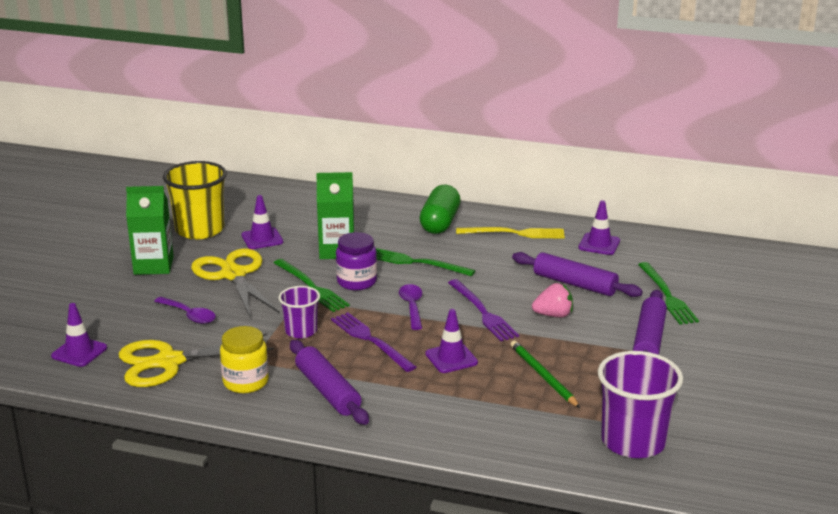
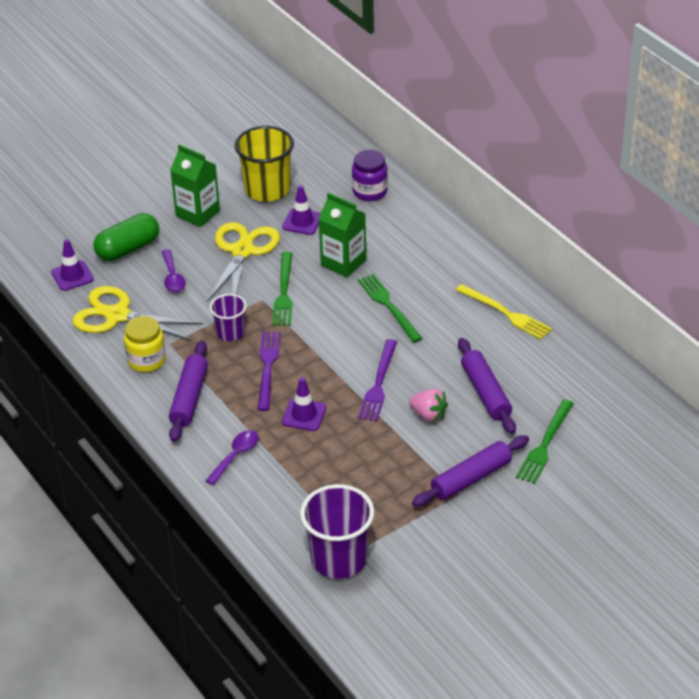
camera: 40 degrees right, 15 degrees up
(356, 282) = (322, 304): purple jar -> purple jar (370, 191)
(412, 306) = (333, 350): purple spoon -> purple spoon (236, 456)
(440, 223) = (458, 271): green capsule -> green capsule (128, 249)
(543, 376) = (348, 467): green pencil -> none
(599, 244) = (561, 361): purple traffic cone -> none

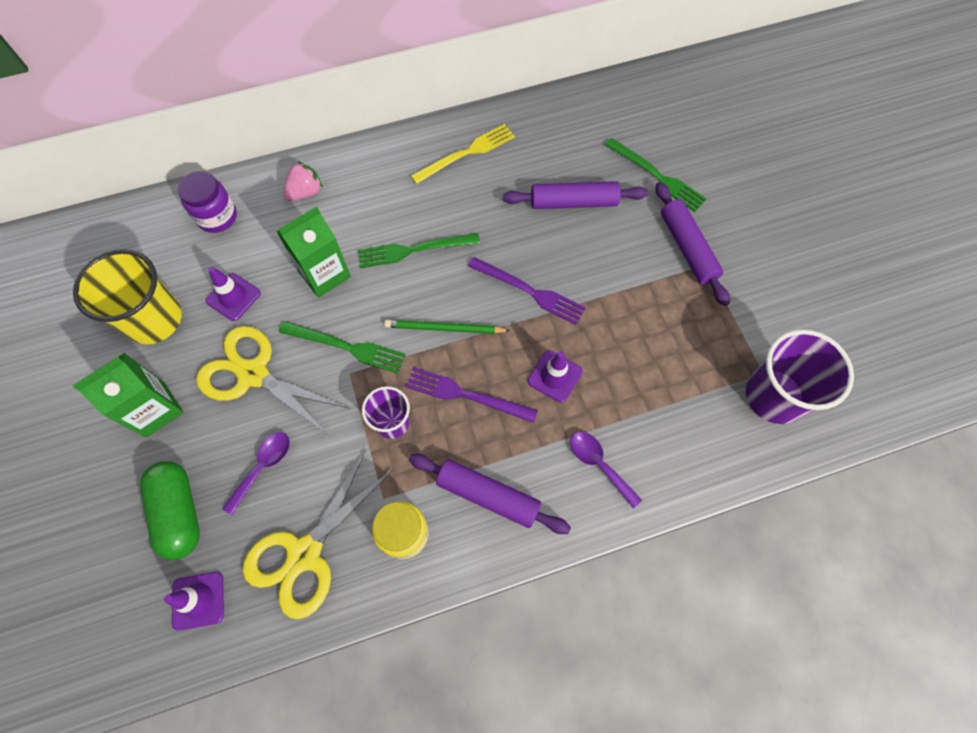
camera: 75 degrees left, 25 degrees up
(173, 277) = (263, 467): purple spoon -> purple spoon turned 60 degrees counterclockwise
(322, 341) = (444, 328): none -> green pencil
(428, 415) = (590, 259): pink strawberry -> pink strawberry (305, 192)

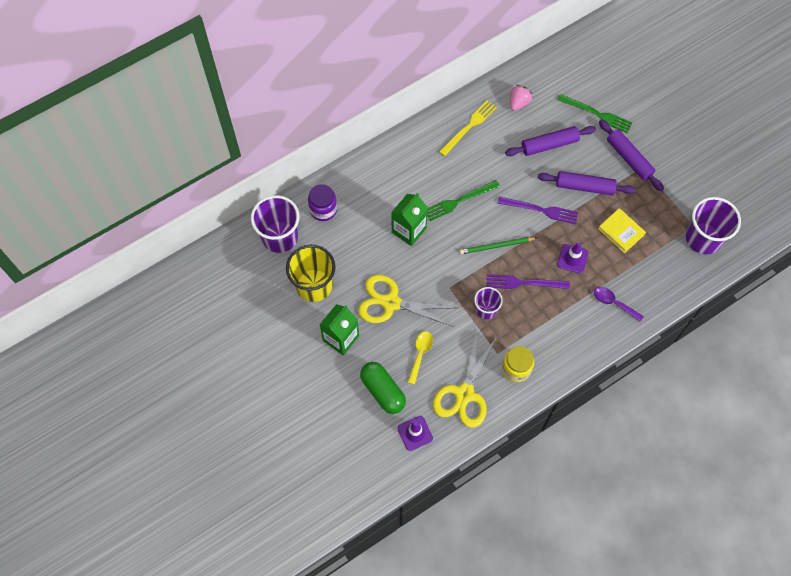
camera: 15 degrees left, 0 degrees up
(140, 239) = (280, 237): none -> purple cup
(233, 297) = (357, 259): purple traffic cone -> none
(263, 467) = (420, 354): purple spoon -> yellow spoon
(305, 192) = (374, 179): pink strawberry -> pink strawberry (518, 103)
(346, 347) = (441, 272): green fork -> none
(488, 495) = (556, 336): purple rolling pin -> purple rolling pin (584, 187)
(644, 353) = (621, 231): none -> yellow book

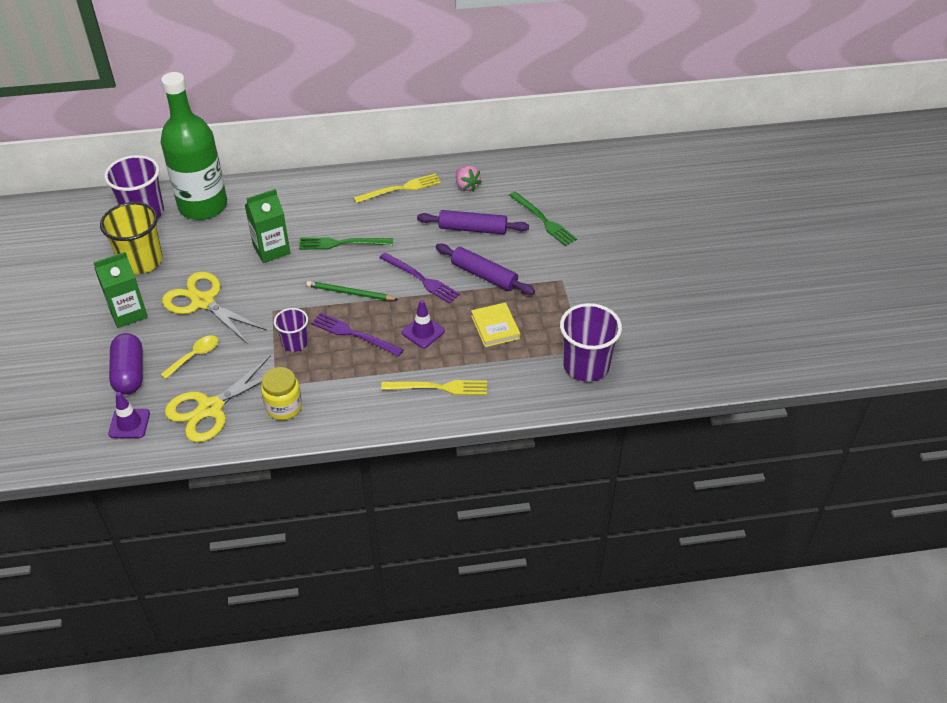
camera: 25 degrees right, 20 degrees down
(323, 209) = (203, 206): purple jar -> green bottle
(382, 391) = (129, 373): green capsule -> purple capsule
(518, 103) = (466, 186): pink strawberry -> pink strawberry turned 90 degrees clockwise
(613, 303) = (439, 387): purple spoon -> yellow fork
(629, 158) = (551, 268): purple rolling pin -> none

